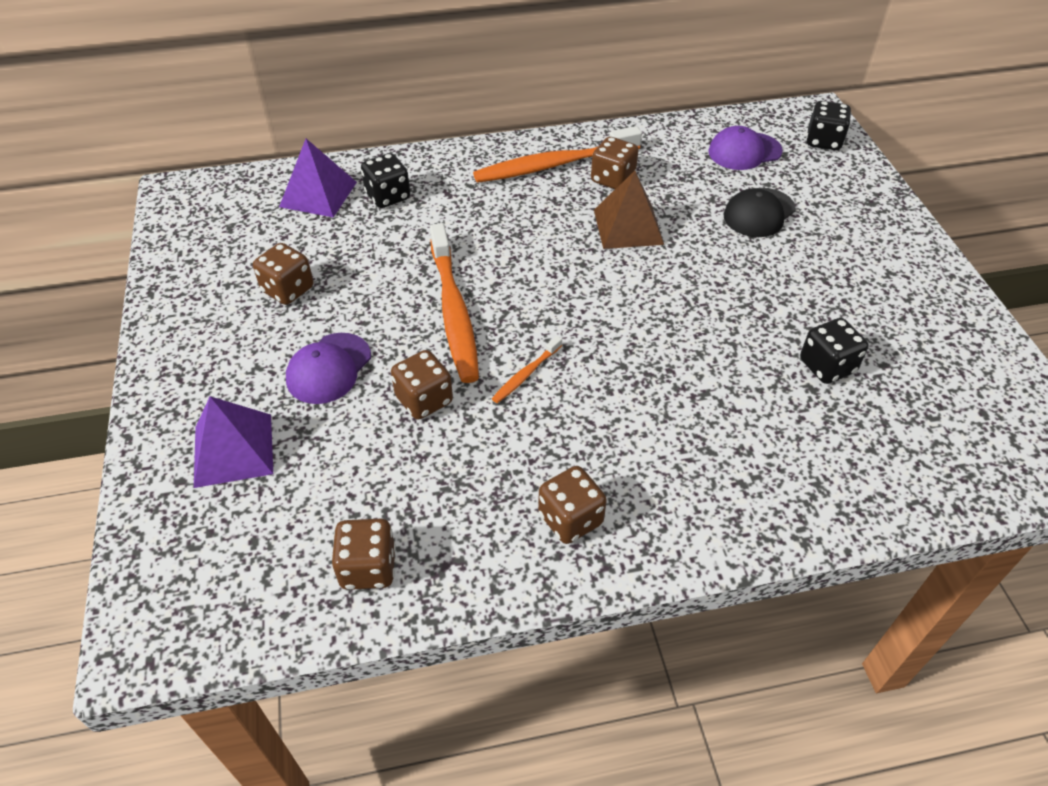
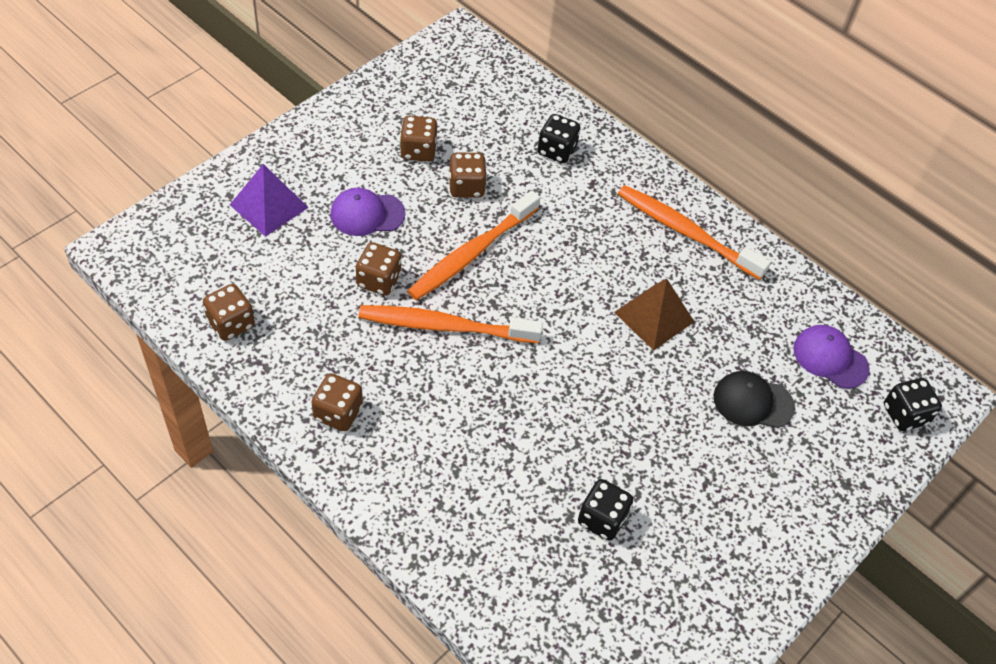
camera: 50 degrees right, 5 degrees up
(318, 194) = (523, 110): purple pyramid -> none
(526, 374) = (444, 326): orange toothbrush -> orange toothbrush, size x2.18
(612, 179) = (704, 280): brown dice -> brown dice (466, 187)

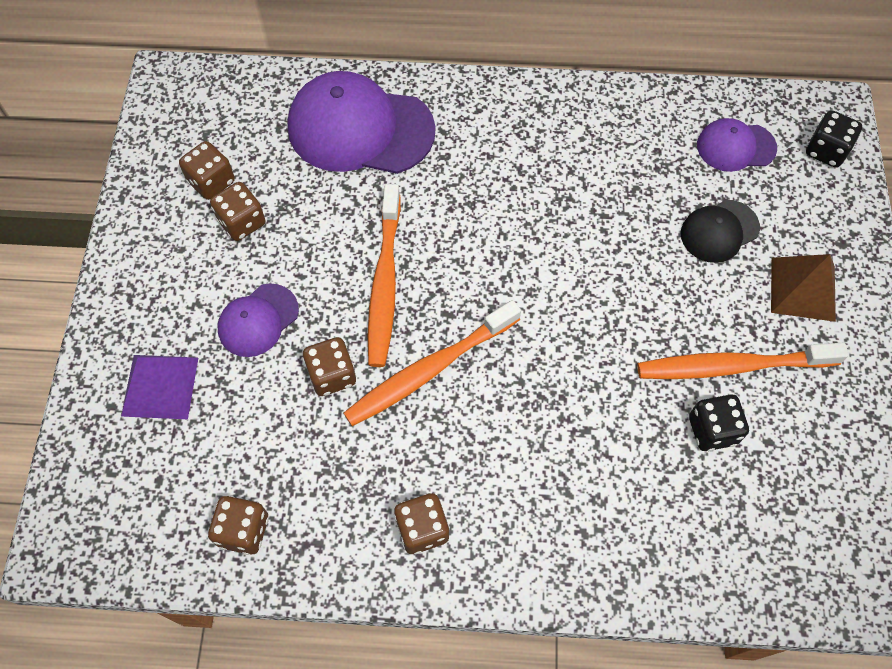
camera: 35 degrees left, 10 degrees up
(466, 187) = (318, 224): brown dice -> brown dice (211, 182)
(556, 151) = (360, 129): black dice -> purple cap
(654, 317) = (581, 219): brown pyramid -> brown pyramid (803, 289)
(686, 232) = (533, 123): orange toothbrush -> orange toothbrush (732, 366)

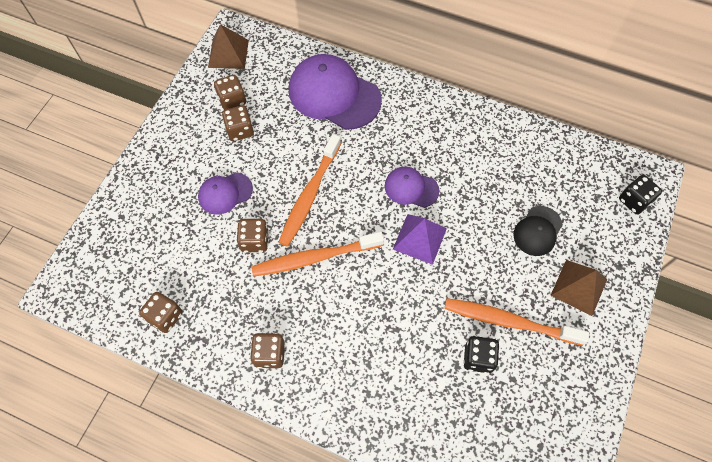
camera: 20 degrees right, 0 degrees up
(160, 386) = (153, 214): purple pyramid -> purple pyramid (419, 238)
(176, 115) = (228, 53): none -> brown pyramid
(719, 231) = (537, 231): black cap -> black cap turned 45 degrees counterclockwise
(735, 147) = (572, 179): purple cap -> purple cap (411, 188)

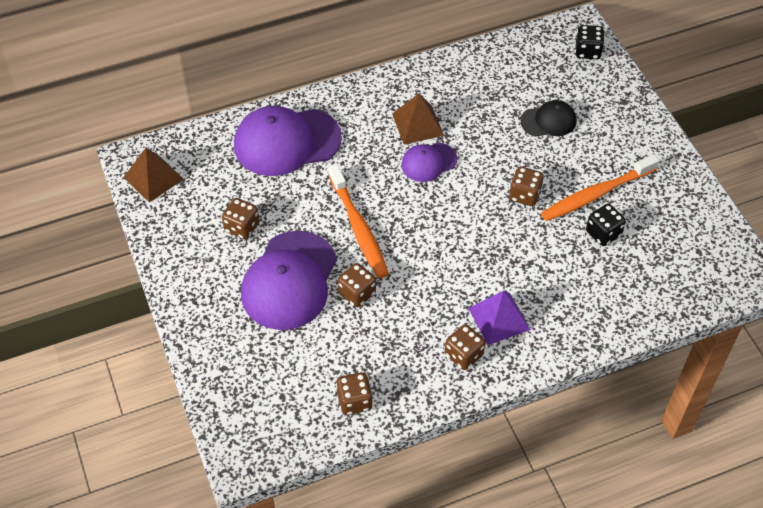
camera: 45 degrees left, 10 degrees down
(225, 193) = (289, 281): purple cap -> purple cap, size x1.90
(232, 100) = (205, 210): brown dice -> brown dice (524, 195)
(314, 258) = (416, 266): orange toothbrush -> none
(419, 238) = (476, 191): purple pyramid -> purple pyramid (499, 318)
(537, 231) = (548, 121): black cap -> black cap turned 90 degrees counterclockwise
(579, 287) = (614, 135): brown pyramid -> brown pyramid (418, 124)

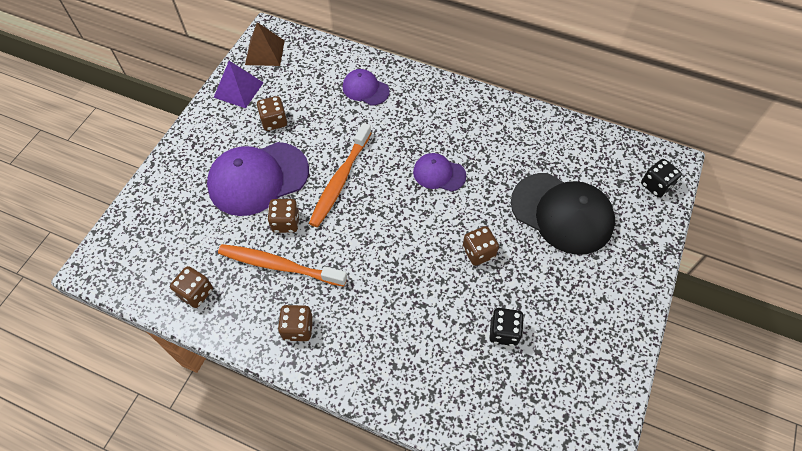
camera: 45 degrees right, 5 degrees up
(286, 142) = (365, 89): purple cap -> purple cap, size x0.53
(418, 124) = (463, 142): brown pyramid -> none
(499, 318) = (352, 325): purple pyramid -> purple pyramid (238, 90)
(548, 121) = (562, 213): black cap -> black cap, size x1.90
(596, 194) = (534, 297): orange toothbrush -> orange toothbrush (279, 265)

